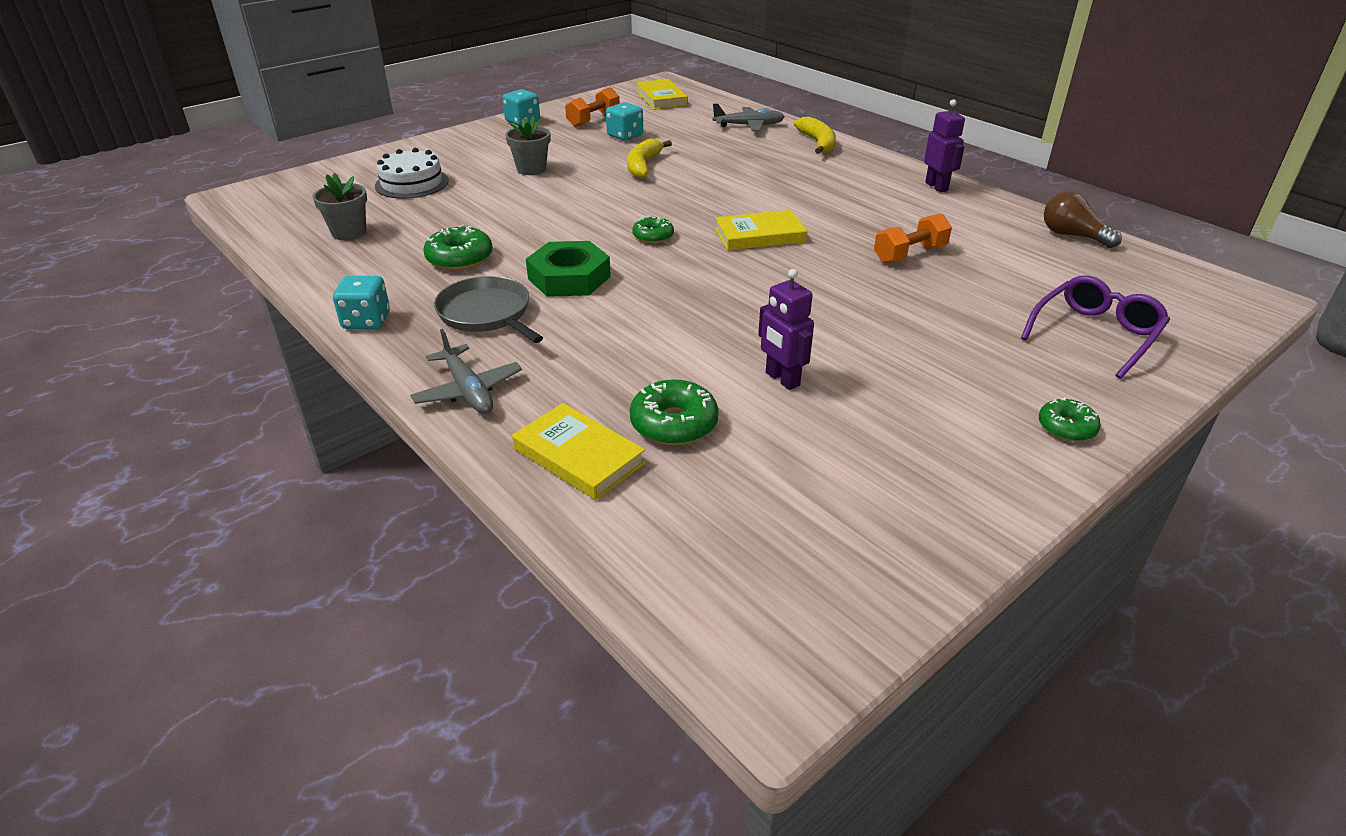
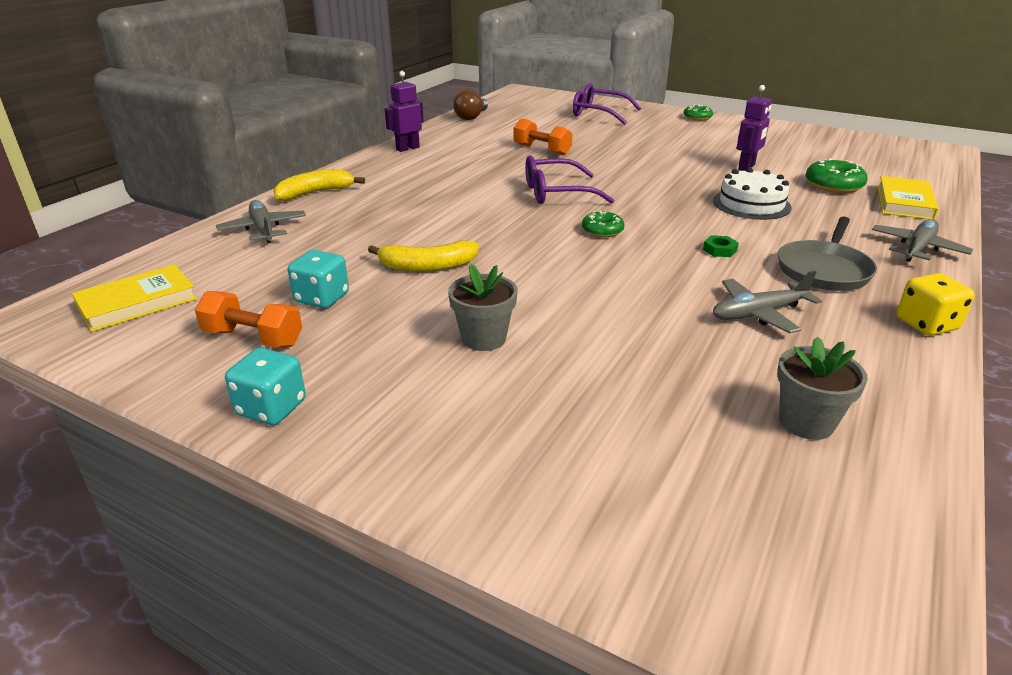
camera: 110 degrees left, 5 degrees down
(366, 321) = (926, 324): turquoise dice -> yellow dice
(412, 183) = (609, 432): white cake -> white cake (751, 204)
(460, 258) = (759, 313): green donut -> grey plane
(569, 277) = (719, 250): green nut -> green nut, size x0.41
(759, 235) = (557, 193): yellow book -> purple glasses

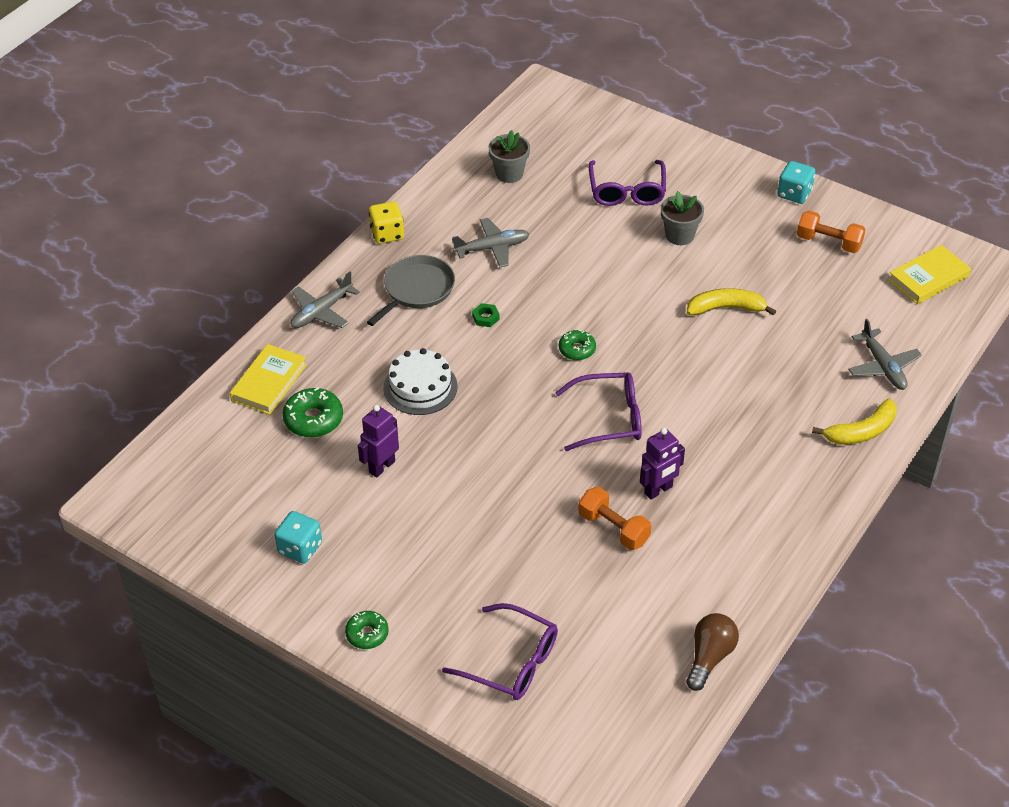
camera: 175 degrees left, 15 degrees up
(322, 298) = (797, 276): turquoise dice -> turquoise dice (300, 548)
(407, 148) = (786, 542): purple robot -> purple robot (658, 490)
(577, 401) = (627, 191): none -> purple glasses

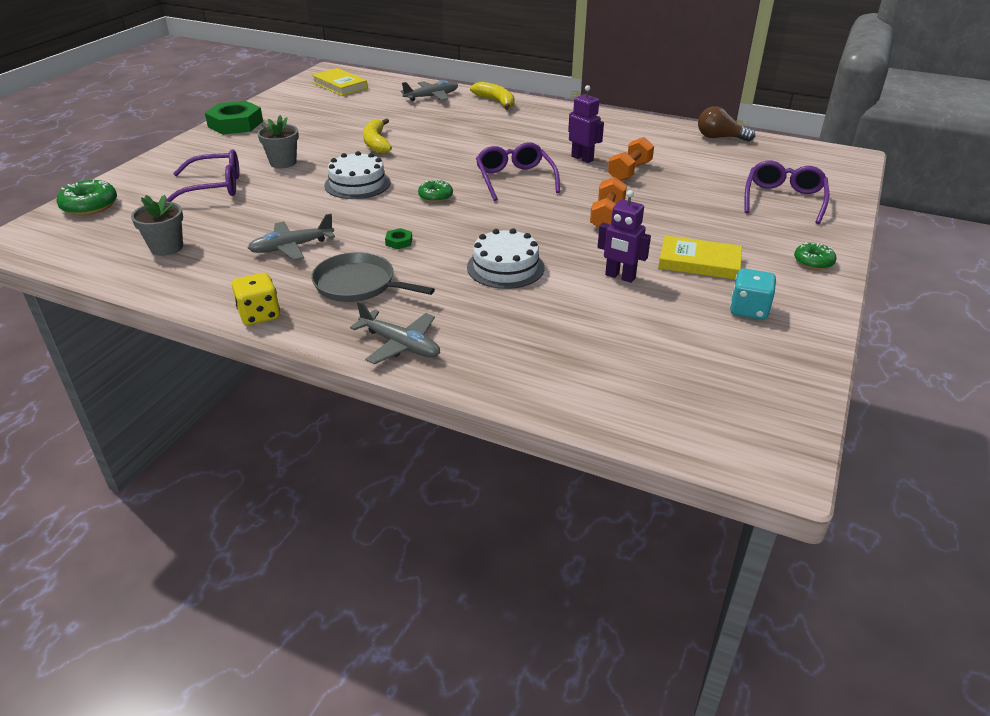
camera: 100 degrees left, 10 degrees down
(269, 382) = (529, 367): yellow book -> yellow book (699, 262)
(313, 419) = (574, 326): green donut -> green donut (90, 206)
(492, 248) = (292, 247): grey plane -> grey plane turned 90 degrees counterclockwise
(617, 291) = (357, 184): none -> white cake
(794, 194) = (235, 124): turquoise dice -> green nut
(829, 242) = (298, 112): orange dumbbell -> orange dumbbell (607, 216)

